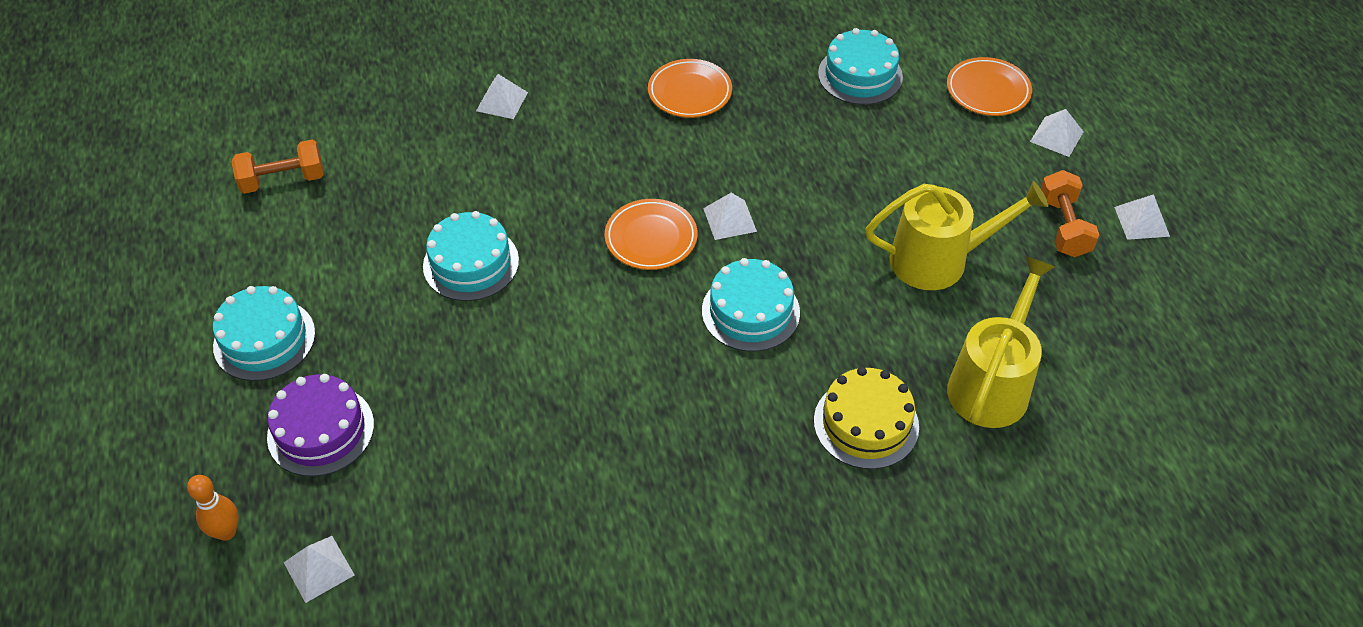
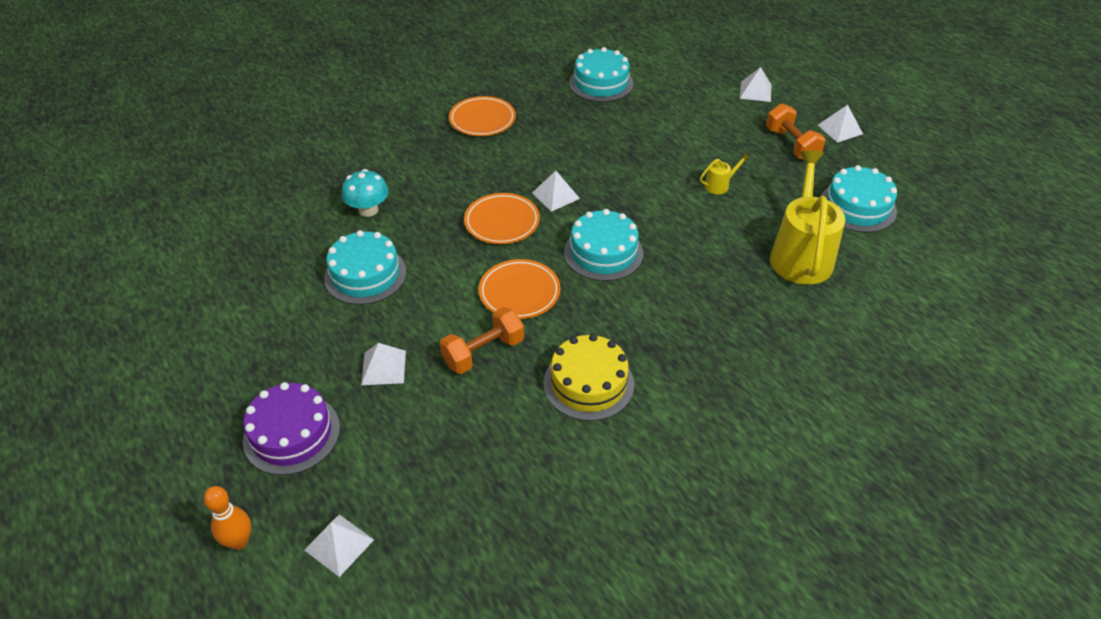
camera: 20 degrees left, 5 degrees down
(264, 339) = (209, 377): turquoise cake -> turquoise cake (857, 207)
(283, 180) = (174, 254): orange dumbbell -> orange dumbbell (483, 352)
(502, 101) = (337, 157): white pyramid -> white pyramid (383, 367)
(508, 181) = (368, 210): none -> turquoise mushroom
(866, 423) = (728, 305): yellow cake -> yellow cake (588, 383)
(938, 260) = (719, 185): yellow watering can -> yellow watering can, size x0.42
(988, 91) = (694, 74): orange plate -> orange plate (519, 292)

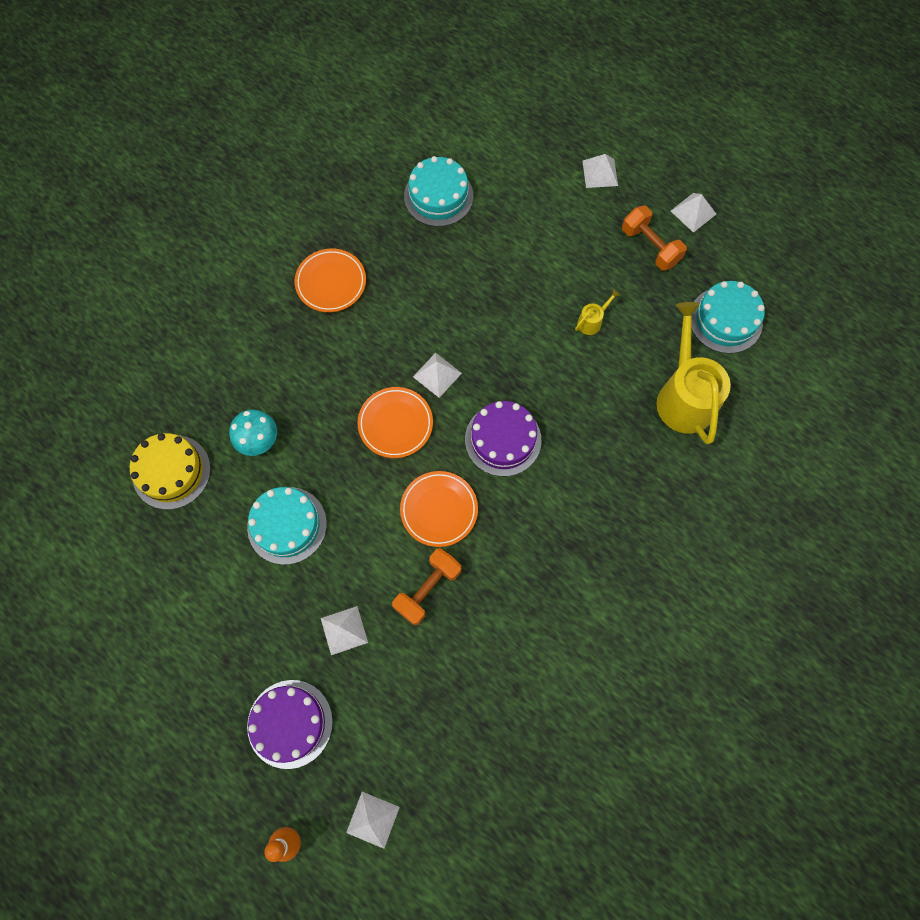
camera: 15 degrees left, 25 degrees up
(588, 383) = (530, 599): yellow cake -> yellow cake (171, 472)
(603, 252) = (503, 439): turquoise cake -> purple cake

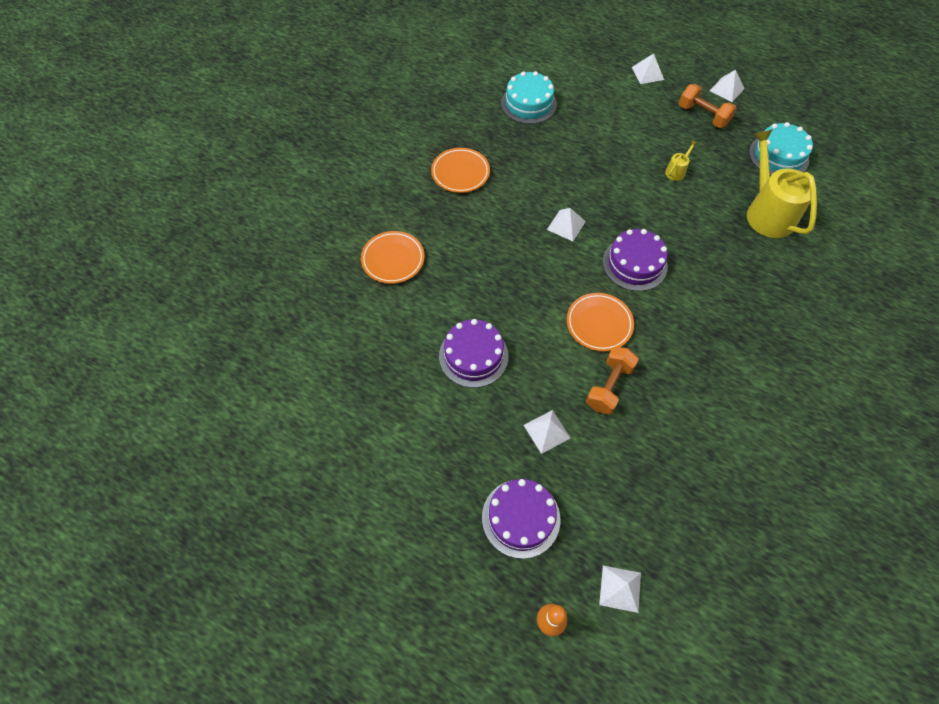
camera: 10 degrees left, 10 degrees down
(171, 472) = (362, 330): yellow cake -> none
(258, 440) = (431, 294): turquoise mushroom -> none
(287, 525) = (473, 356): turquoise cake -> purple cake
(395, 424) = (543, 265): orange plate -> orange plate (393, 259)

